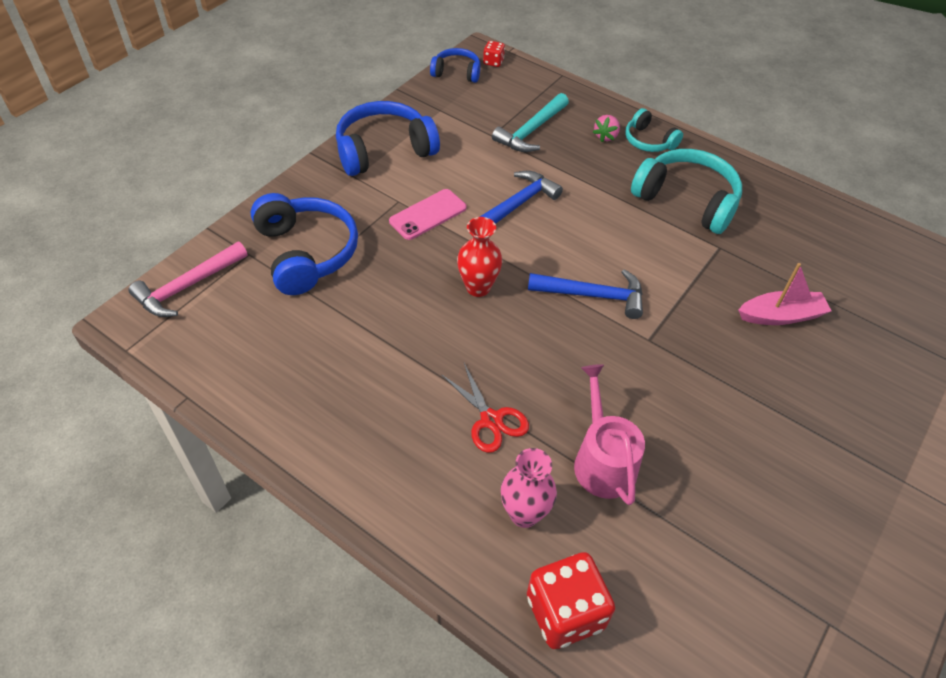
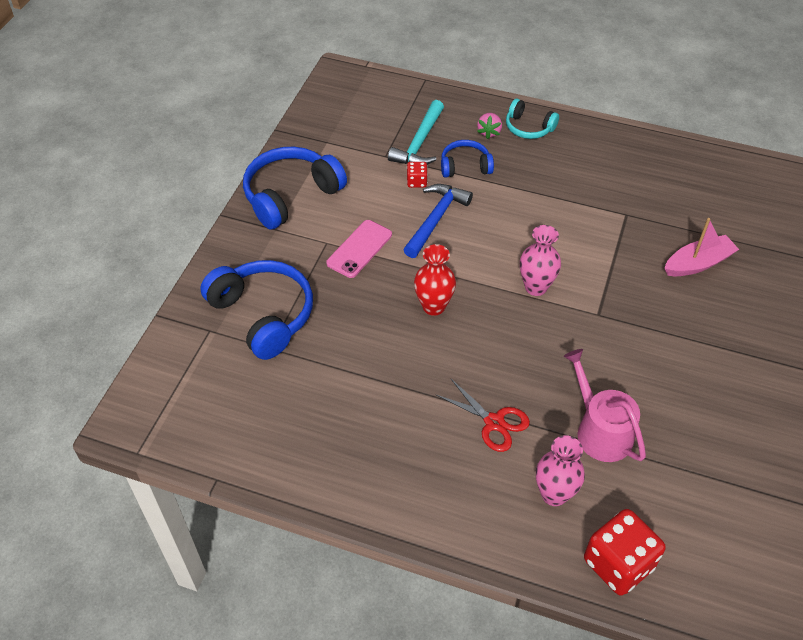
camera: 15 degrees left, 0 degrees up
(188, 286) = (166, 377): pink hammer -> none
(456, 72) = (325, 100): blue headphones -> blue headphones (465, 166)
(493, 62) = (355, 80): red dice -> red dice (416, 182)
(592, 295) = (536, 287): blue hammer -> pink vase
(687, 200) = (582, 177): turquoise headphones -> none

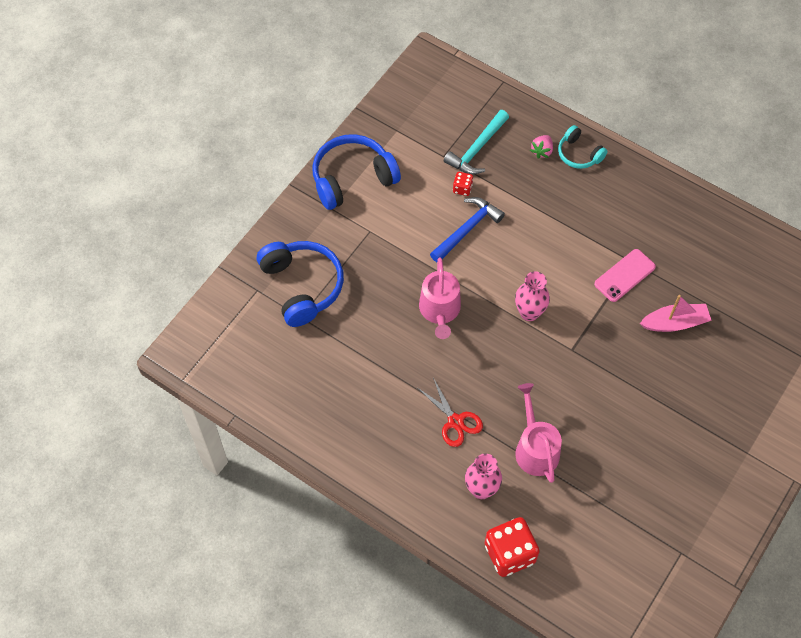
camera: 15 degrees right, 10 degrees up
(359, 249) = (395, 243): pink phone -> pink phone (624, 275)
(433, 306) = (440, 310): red vase -> pink watering can
(465, 166) = (509, 182): blue headphones -> none

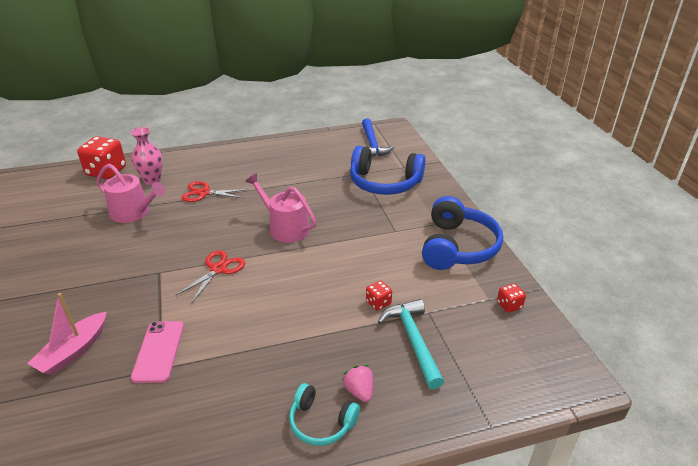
camera: 130 degrees right, 25 degrees down
(392, 117) = (509, 305): none -> red dice
(467, 229) = (334, 281): blue hammer -> blue hammer (372, 144)
(529, 313) = (218, 269): pink vase -> red scissors
(579, 154) = (321, 422): turquoise headphones -> turquoise headphones turned 150 degrees counterclockwise

